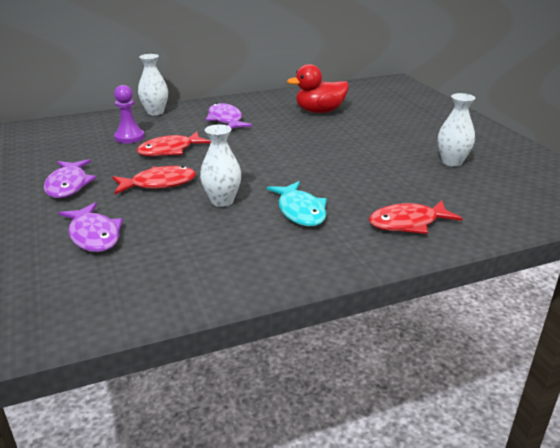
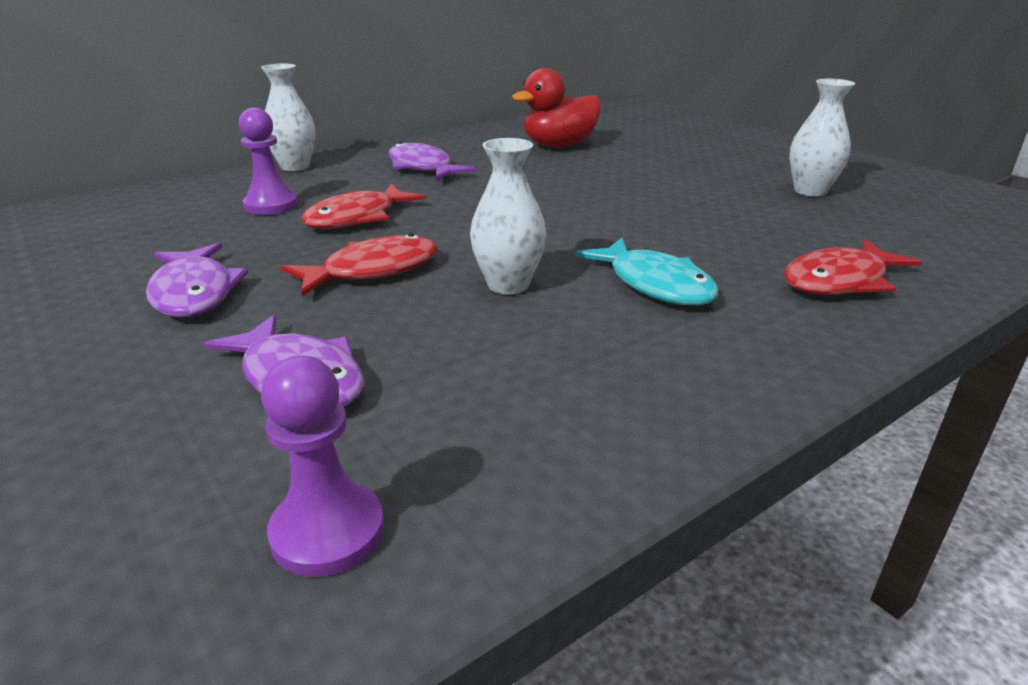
camera: 15 degrees left, 0 degrees up
(72, 301) = (328, 532): none -> purple pawn

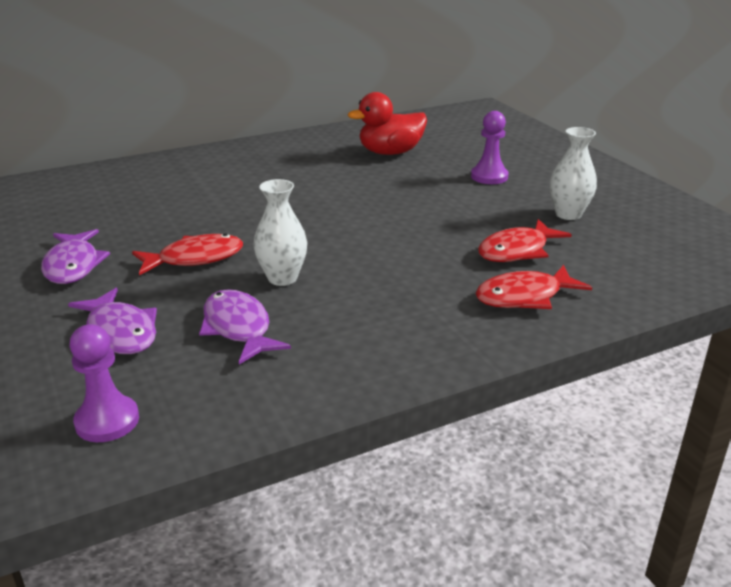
camera: 10 degrees right, 0 degrees up
(271, 205) = (144, 196): purple pawn -> purple pawn (489, 176)
(295, 167) = (173, 161): white vase -> none
(357, 218) = (201, 213): red fish -> red fish (517, 251)
(422, 167) = (269, 168): purple fish -> purple fish (238, 328)
(655, 284) = (386, 287): turquoise fish -> none

